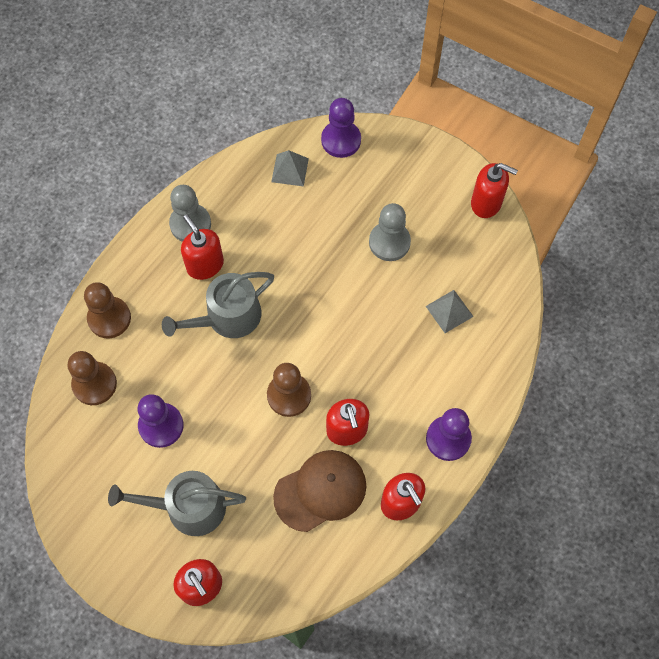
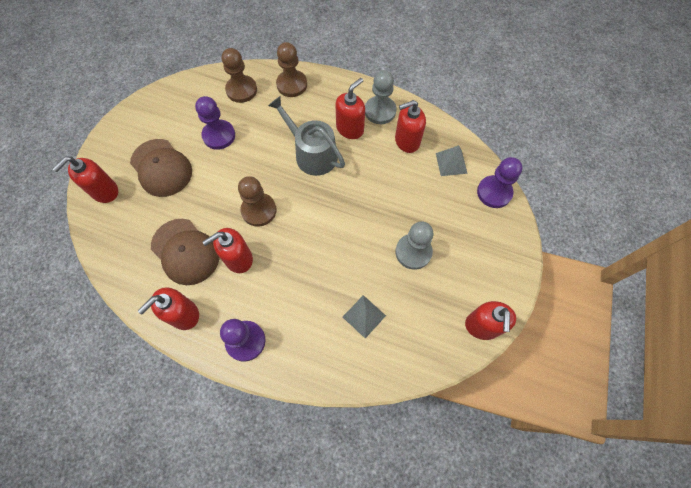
camera: 75 degrees right, 0 degrees up
(188, 507) = (161, 168): grey watering can -> brown cap
(245, 207) = (407, 141): none -> red soap dispenser

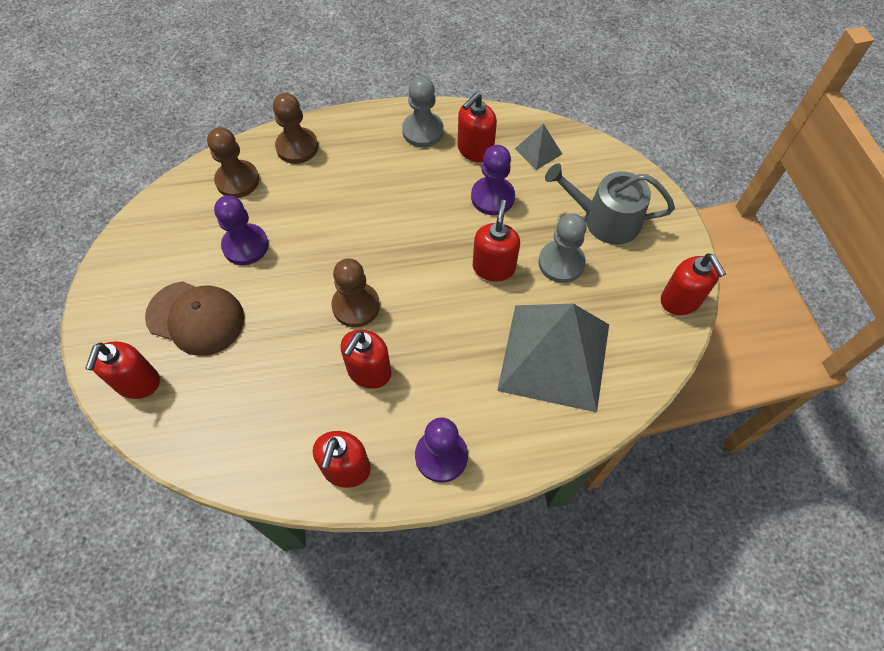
camera: 30 degrees left, 5 degrees down
(185, 251) = (297, 398): brown cap -> none
(312, 154) = (376, 213): grey watering can -> grey watering can (605, 219)
(350, 129) = (401, 165): red soap dispenser -> red soap dispenser (493, 267)
(364, 316) = (554, 356): grey pyramid -> grey pyramid, size x2.45
(494, 192) = (602, 160): purple pawn -> purple pawn (492, 197)

